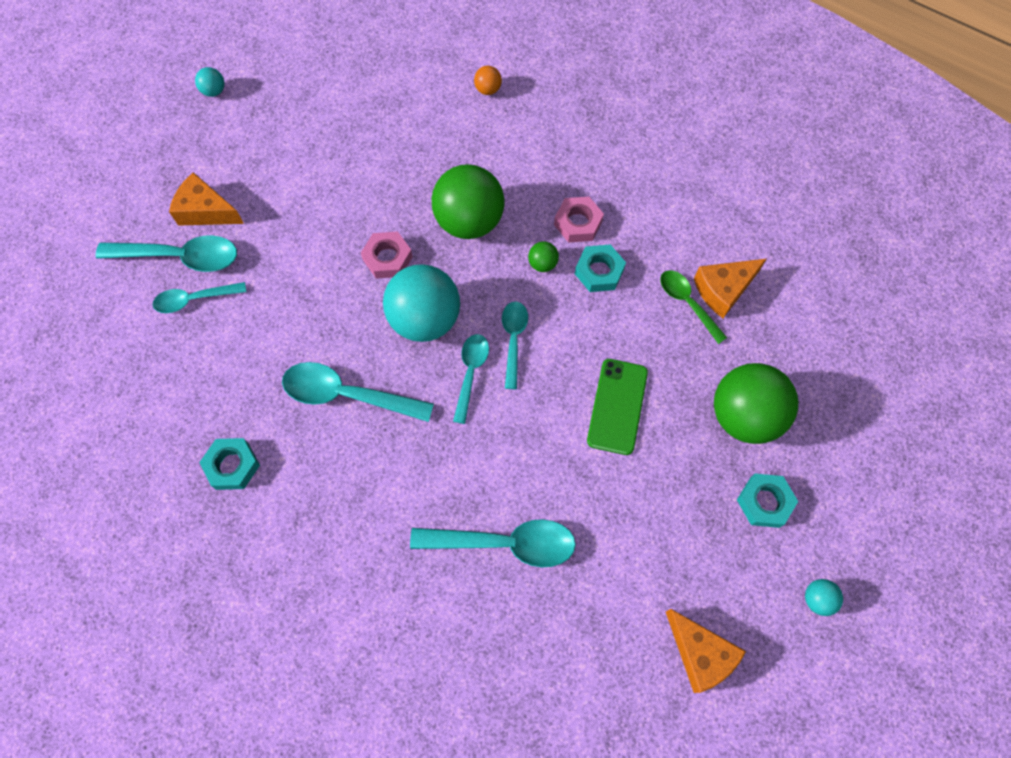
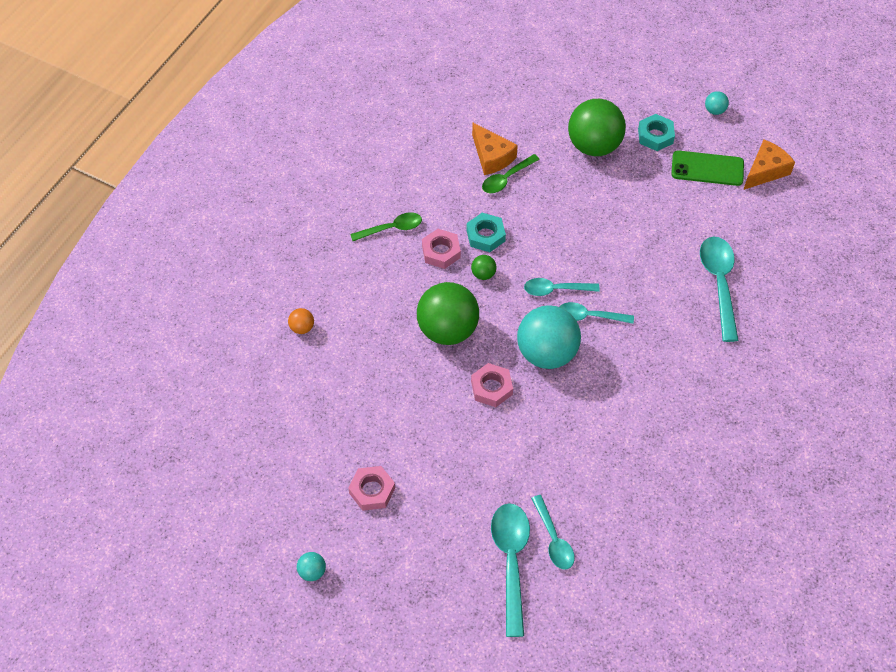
camera: 95 degrees left, 10 degrees down
(206, 211) = (458, 549): orange cheese -> none
(232, 466) = (700, 477): turquoise nut -> none
(287, 142) = (372, 491): none -> pink nut
(347, 395) = (623, 401): turquoise spoon -> none
(614, 176) = (392, 228): none -> green spoon
(617, 406) = (600, 220): green phone -> green phone (707, 168)

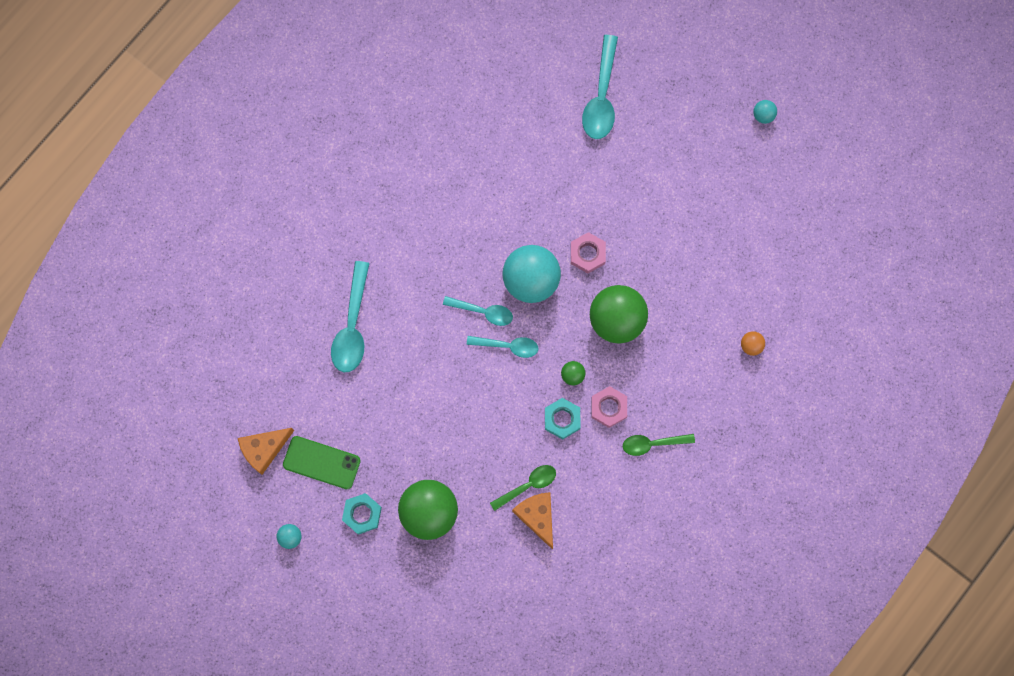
camera: 170 degrees left, 20 degrees up
(372, 491) = (706, 176): pink nut -> none
(553, 539) = (563, 109): turquoise spoon -> none

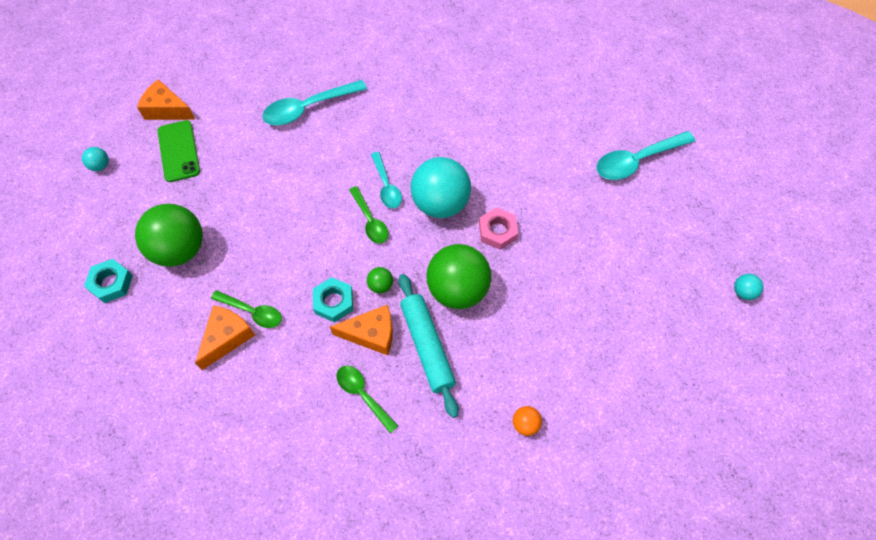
camera: 55 degrees right, 15 degrees down
(362, 514) = (149, 203): turquoise nut -> turquoise nut (111, 283)
(508, 346) = (370, 221): turquoise spoon -> green spoon
(608, 408) = (371, 334): pink nut -> orange cheese
(647, 373) = (427, 346): none -> turquoise rolling pin

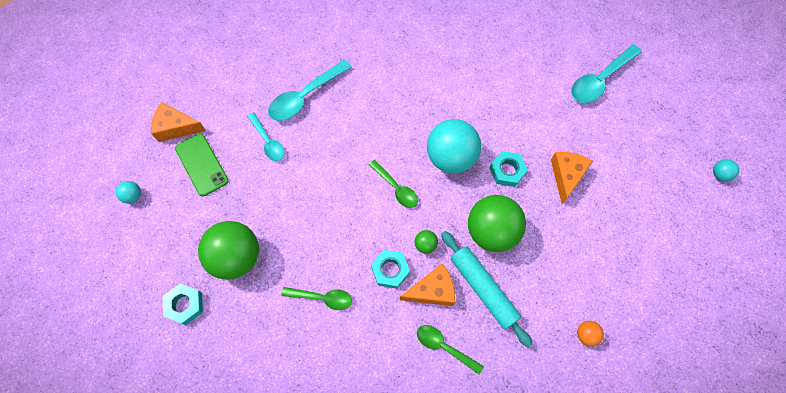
camera: 15 degrees left, 5 degrees up
(227, 337) = (308, 327): orange cheese -> orange cheese (566, 176)
(386, 186) = (399, 153): turquoise spoon -> turquoise spoon (268, 141)
(497, 231) = (507, 171): pink nut -> turquoise nut

